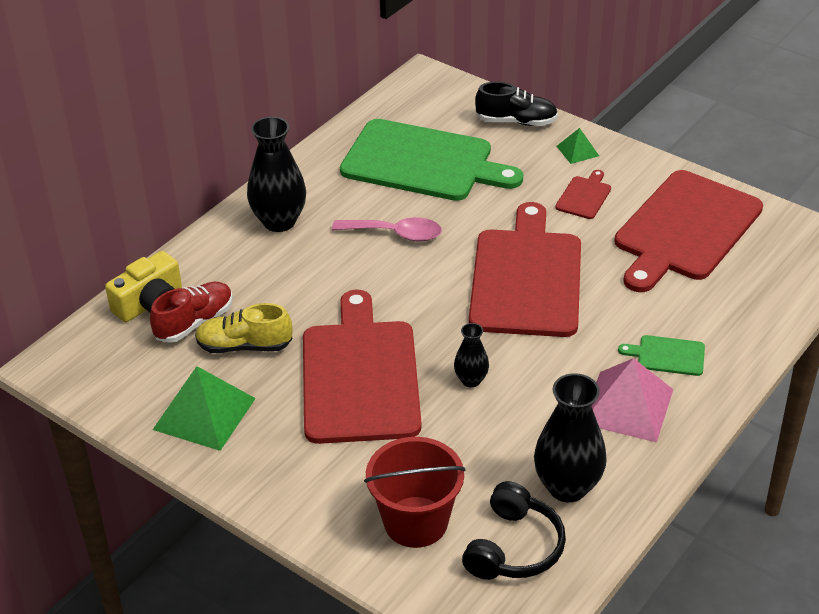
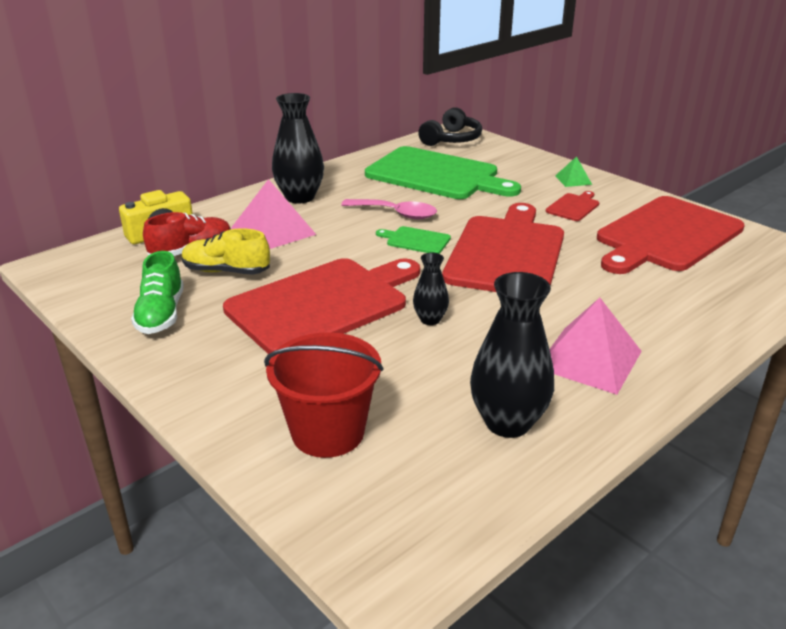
camera: 10 degrees right, 10 degrees down
(204, 413) = (161, 314): green pyramid -> green shoe
(270, 279) = (273, 231): none -> pink pyramid
(360, 376) = (323, 304): red cutting board -> red cutting board turned 45 degrees clockwise
(514, 547) = (430, 473): black headphones -> black headphones (451, 139)
(516, 121) = (523, 159): black shoe -> none
(667, 355) = (638, 323): green cutting board -> green cutting board (416, 240)

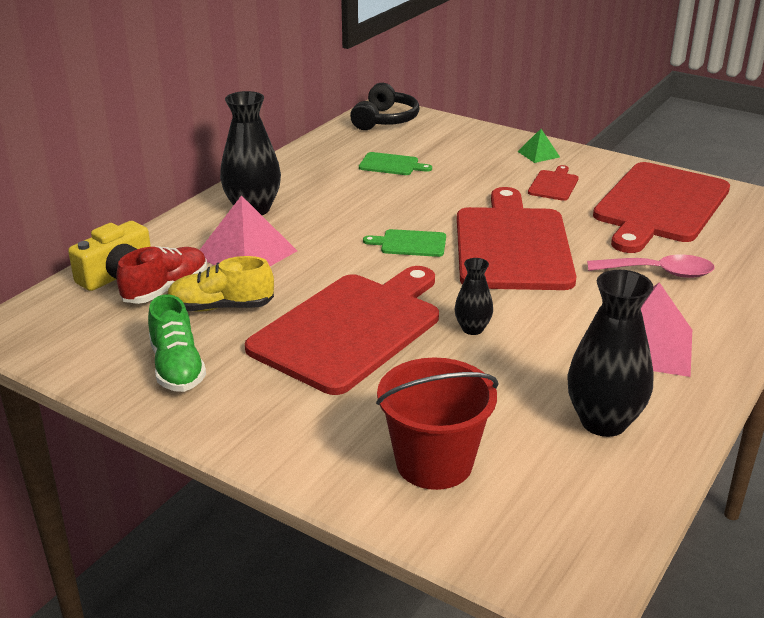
camera: 15 degrees left, 0 degrees up
(396, 214) = (372, 215): pink spoon -> pink spoon (659, 273)
(436, 175) = (391, 165): green cutting board -> green cutting board, size x0.41

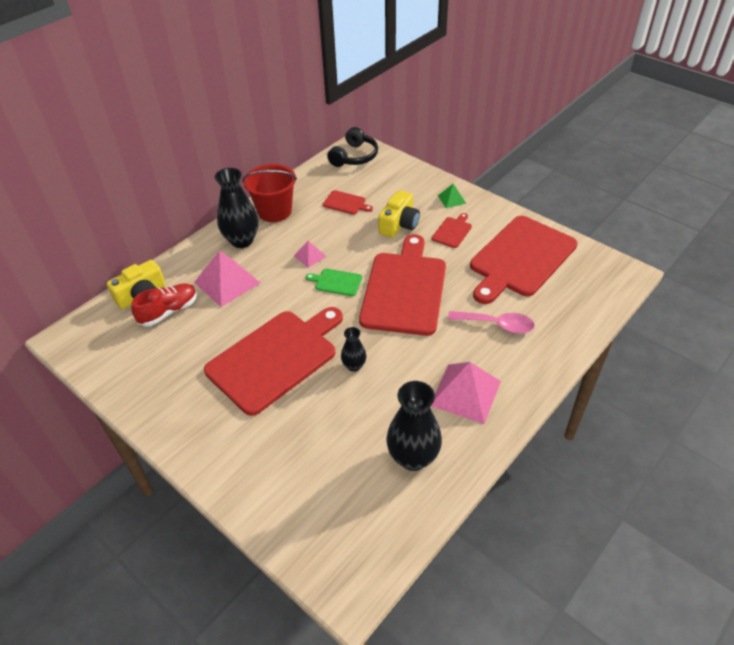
camera: 10 degrees right, 15 degrees up
(177, 367) = (160, 381): green shoe -> none
(221, 307) = (199, 331): yellow shoe -> none
(360, 219) = (310, 256): none -> pink pyramid
(391, 165) = (345, 203): green cutting board -> red cutting board
(434, 463) = (295, 480): red bucket -> red bucket (274, 211)
(476, 181) = (399, 224): none -> yellow camera

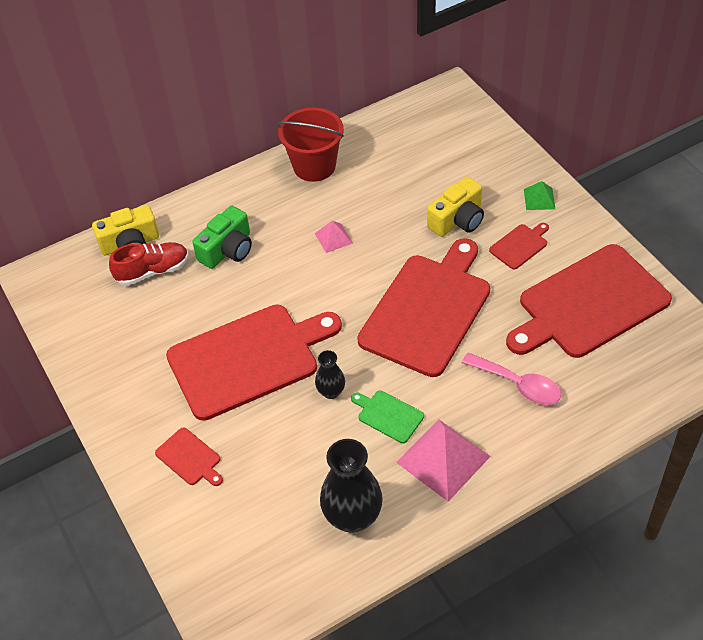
camera: 20 degrees right, 5 degrees up
(227, 282) = (227, 249): pink pyramid -> green camera
(242, 240) = (262, 198): black vase -> none
(336, 282) = (351, 280): green cutting board -> green cutting board (388, 415)
(345, 203) = (404, 174): red cutting board -> red cutting board (190, 458)
(354, 157) = (441, 108): black headphones -> none

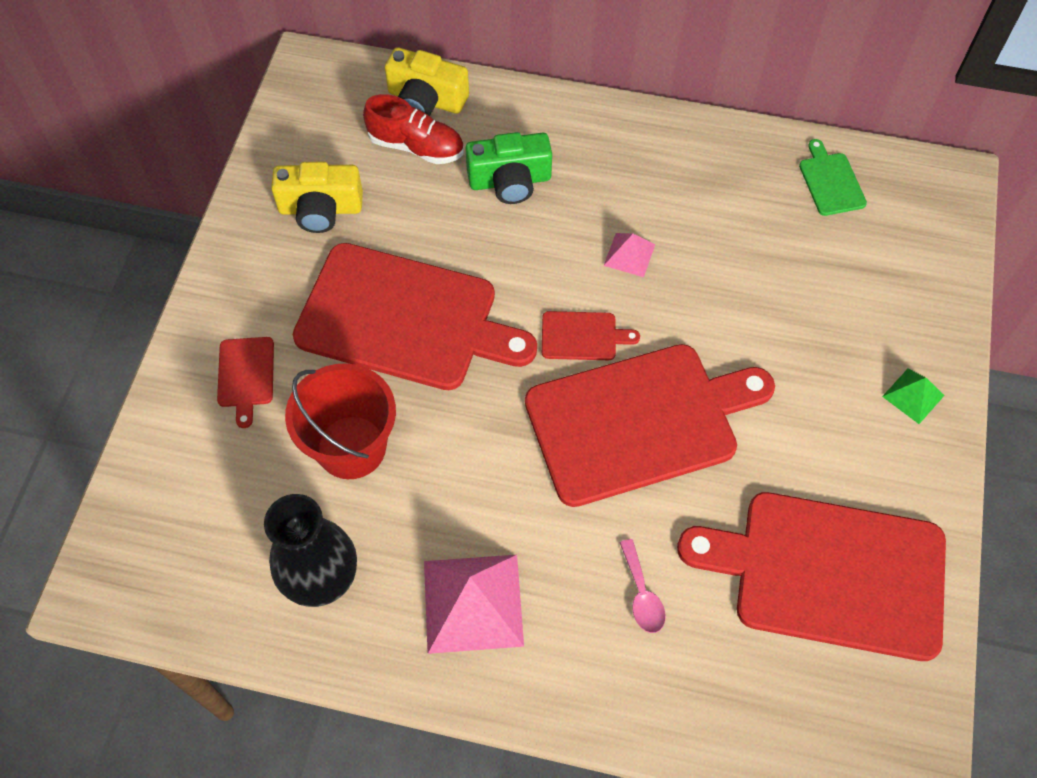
camera: 40 degrees right, 10 degrees up
(314, 166) = (698, 154): red bucket -> red bucket (351, 447)
(331, 392) = (444, 425): black vase -> none
(388, 415) = (471, 503): green cutting board -> green cutting board (831, 181)
(457, 220) = (787, 343): yellow camera -> yellow camera (320, 209)
(518, 385) = (642, 594): pink spoon -> pink spoon, size x0.64
(520, 245) = (826, 433): red cutting board -> red cutting board (582, 336)

